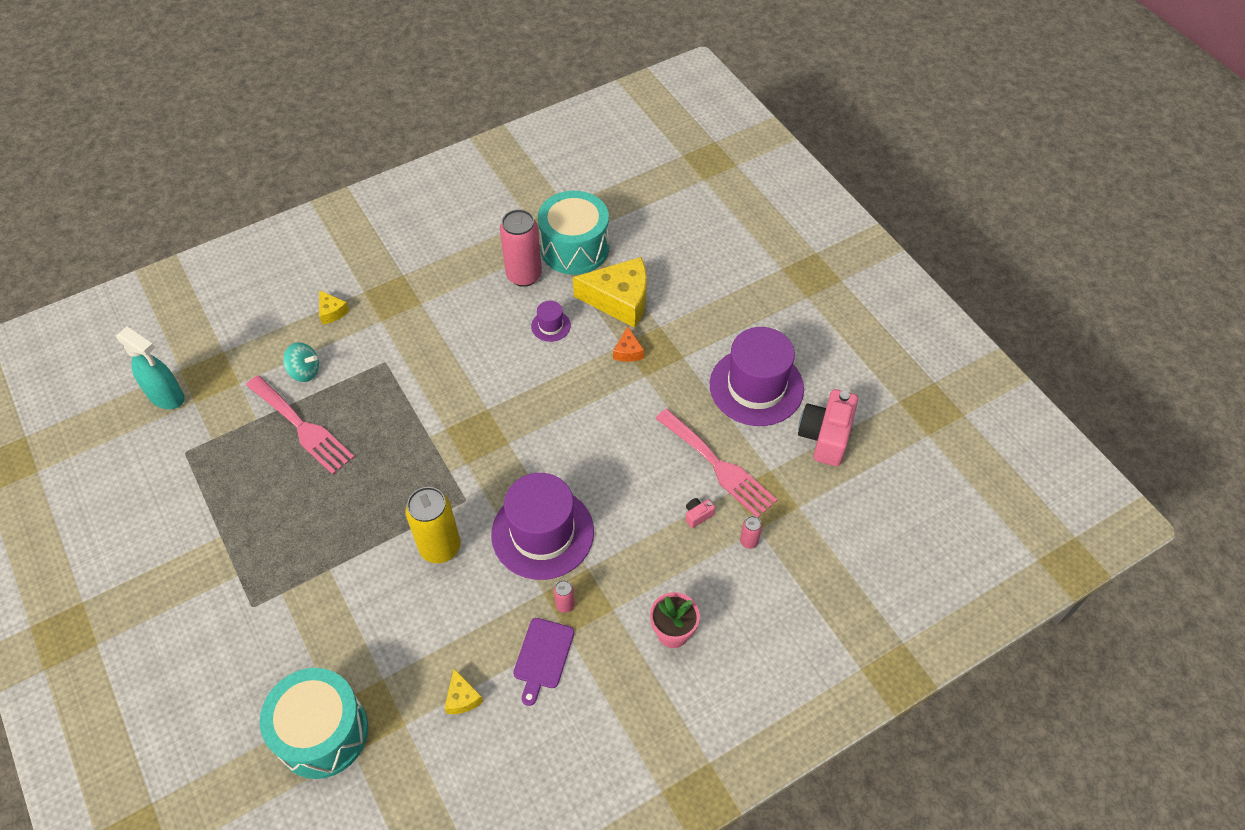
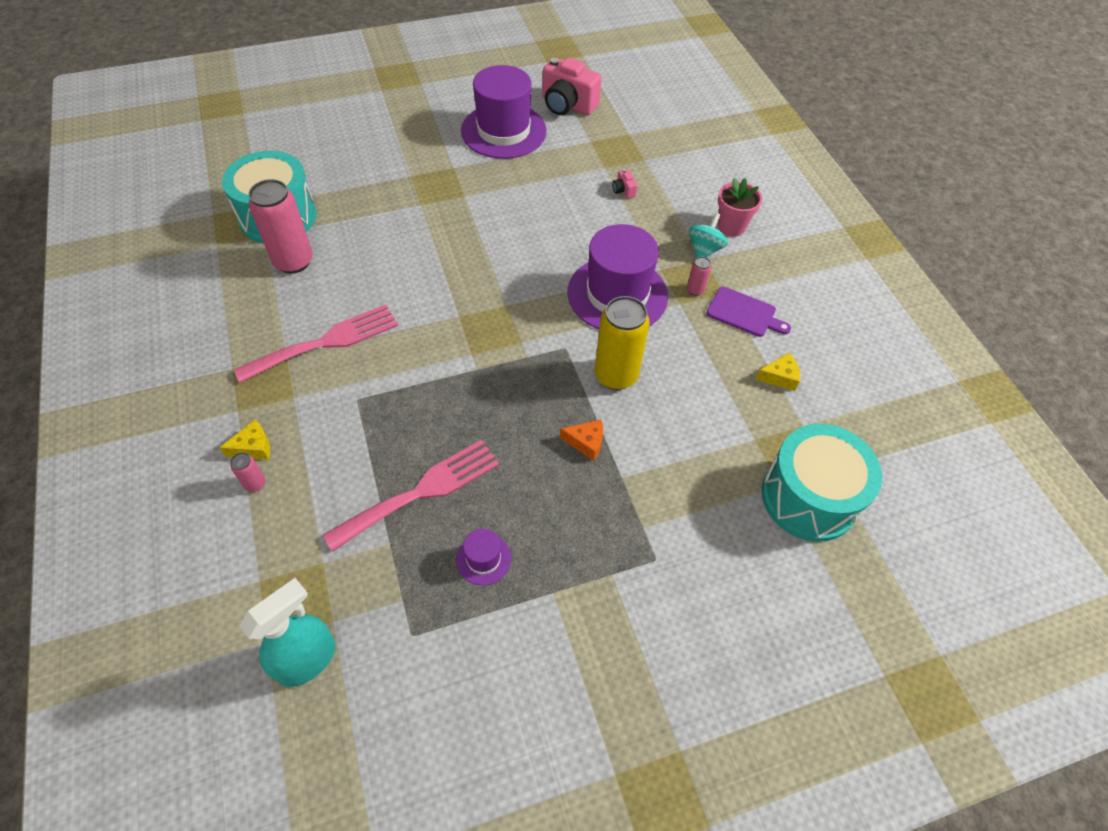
camera: 80 degrees left, 0 degrees up
(305, 371) = (336, 484): turquoise spinning top -> turquoise spinning top (704, 250)
(551, 326) = (373, 251): purple hat -> purple hat (483, 559)
(619, 300) = (364, 196): yellow cheese -> none
(628, 351) = (431, 201): orange cheese -> orange cheese (586, 442)
(718, 466) = (578, 169): pink fork -> pink fork (326, 342)
(749, 541) = (655, 167): pink can -> pink can (255, 484)

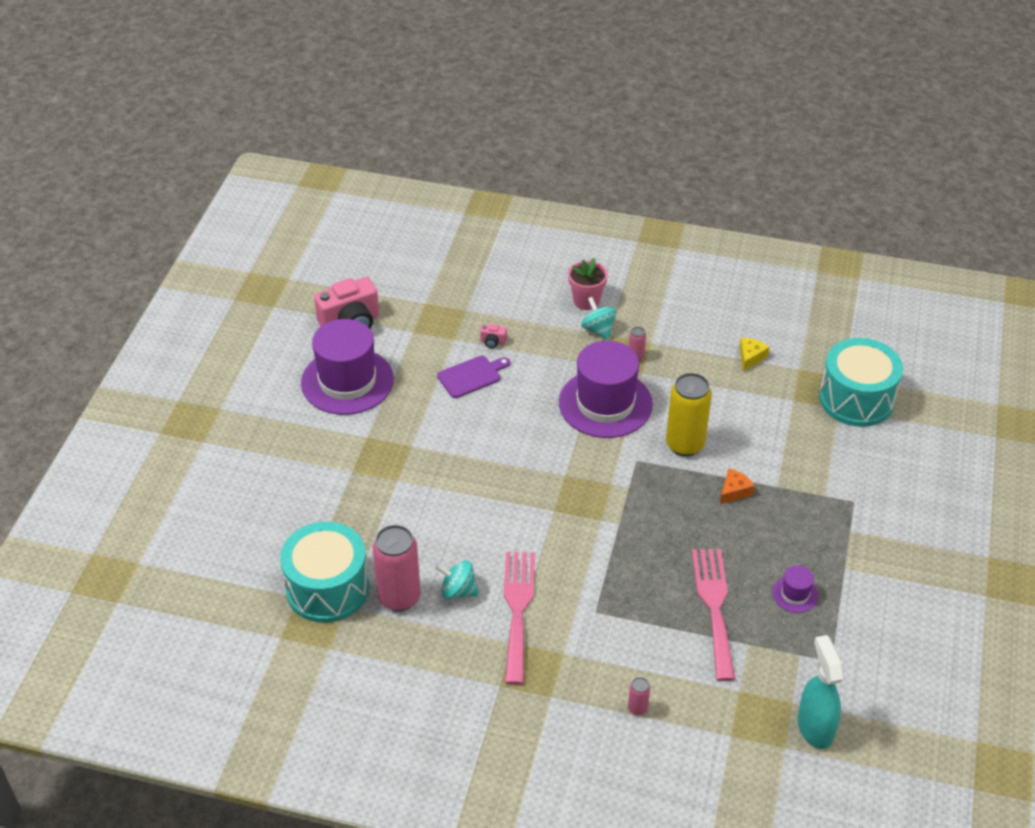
camera: 55 degrees left, 10 degrees down
(253, 447) = (599, 698): yellow cheese -> none
(323, 294) = (458, 591): none -> turquoise spinning top
(744, 313) = (679, 343): purple cutting board -> purple cutting board (471, 376)

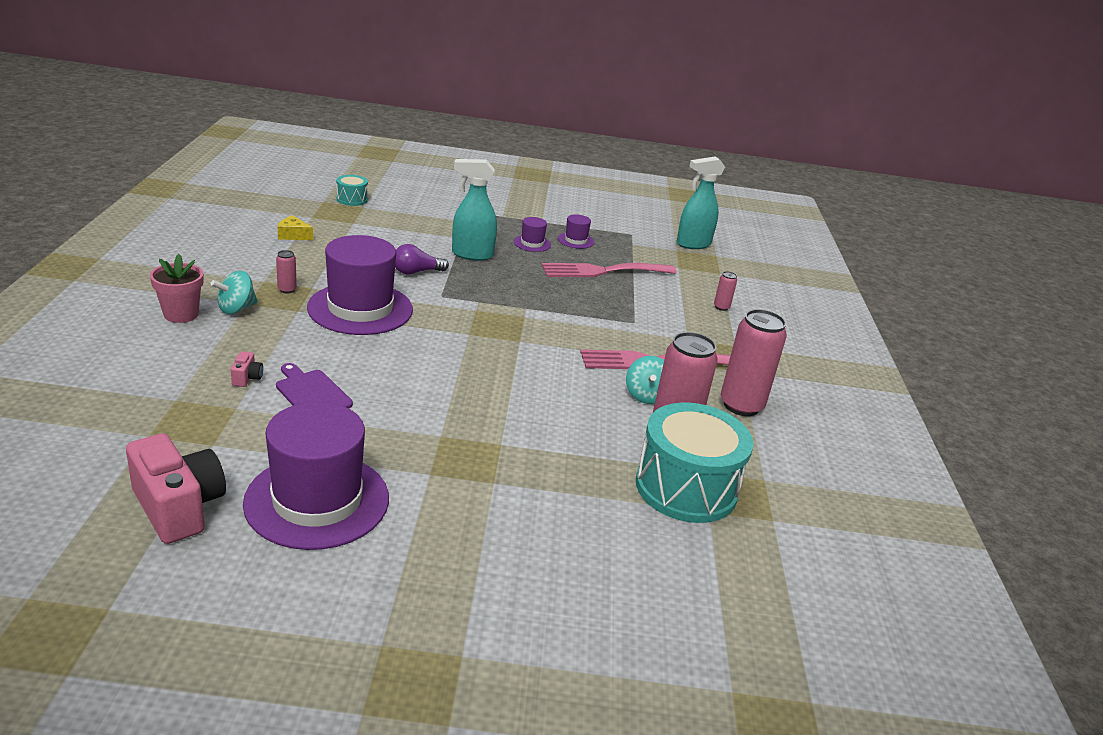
camera: 105 degrees left, 15 degrees down
(438, 665) = (741, 405): none -> pink can
(685, 444) = (416, 272): yellow can -> purple light bulb
(734, 491) = (471, 255): orange cheese -> turquoise spray bottle
(776, 549) = (532, 243): none -> purple hat
(856, 399) = (352, 199): turquoise drum -> turquoise drum, size x0.46

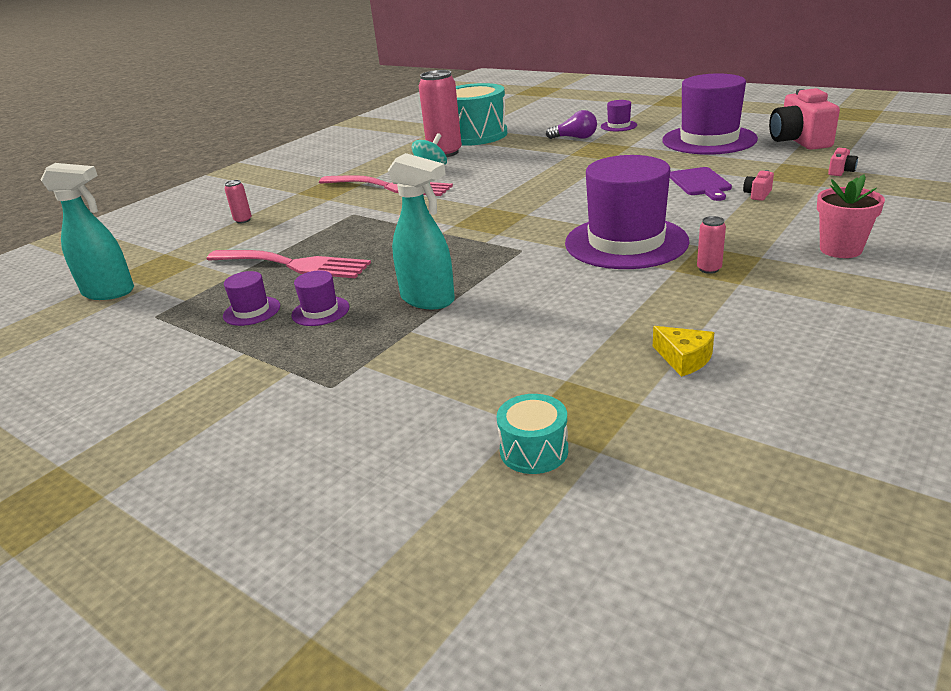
camera: 140 degrees left, 0 degrees up
(142, 429) = (840, 171): none -> pink camera
(236, 309) = (774, 251): turquoise spinning top -> none
(416, 272) = (527, 280): purple light bulb -> purple light bulb (575, 138)
(479, 540) = (618, 126): none -> purple hat
(741, 405) = (371, 162): pink can -> none

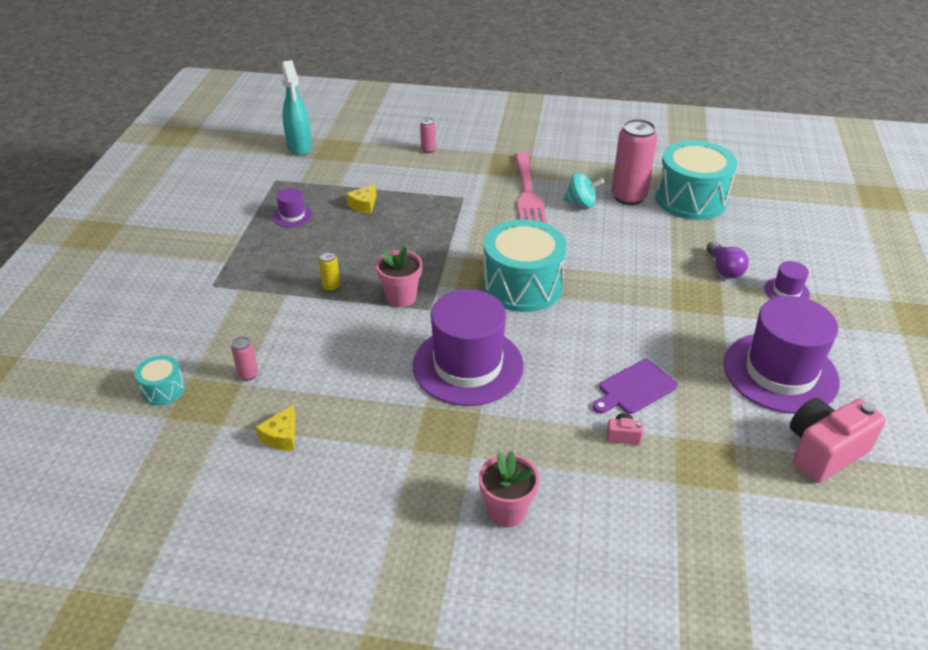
camera: 60 degrees right, 10 degrees up
(294, 265) = (364, 205): pink fork -> yellow cheese
(320, 311) = (300, 244): purple hat -> none
(428, 300) = (331, 287): turquoise spray bottle -> yellow can
(487, 262) = (401, 297): none -> pink flower pot
(526, 205) = (522, 285): none -> turquoise drum
(709, 269) = (433, 426): pink can -> pink can (248, 375)
(840, 171) = (731, 498): pink camera -> none

